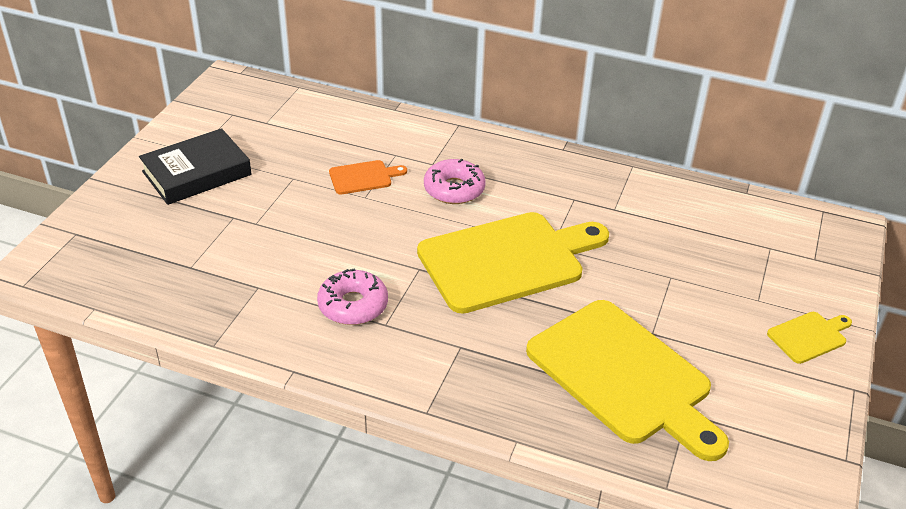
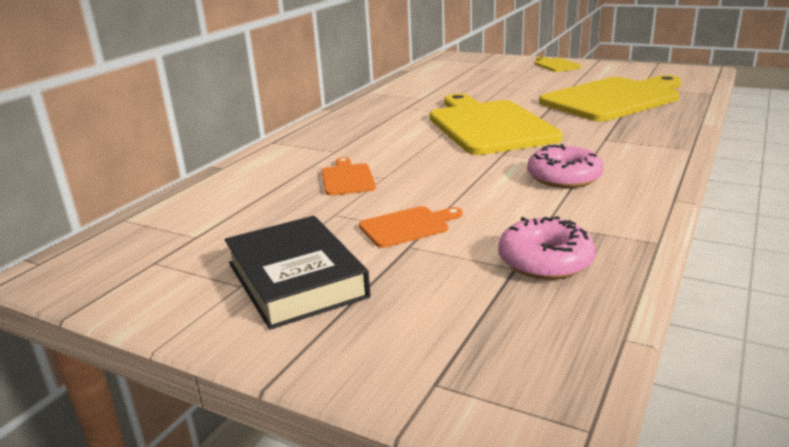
camera: 80 degrees left, 15 degrees down
(265, 215) = (407, 226): none -> orange cutting board
(454, 189) = (381, 143): pink donut -> pink donut (545, 261)

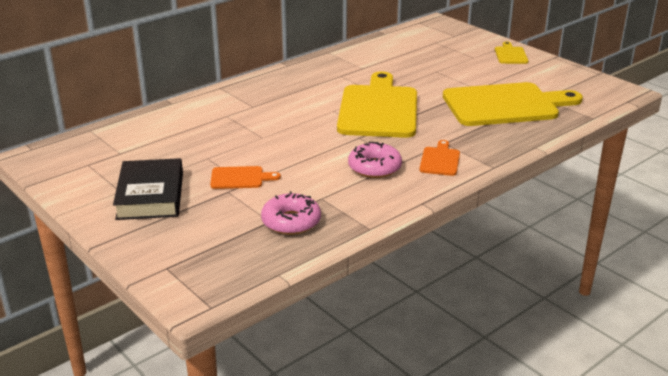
camera: 20 degrees right, 5 degrees up
(347, 178) = (239, 132): orange cutting board -> orange cutting board (440, 160)

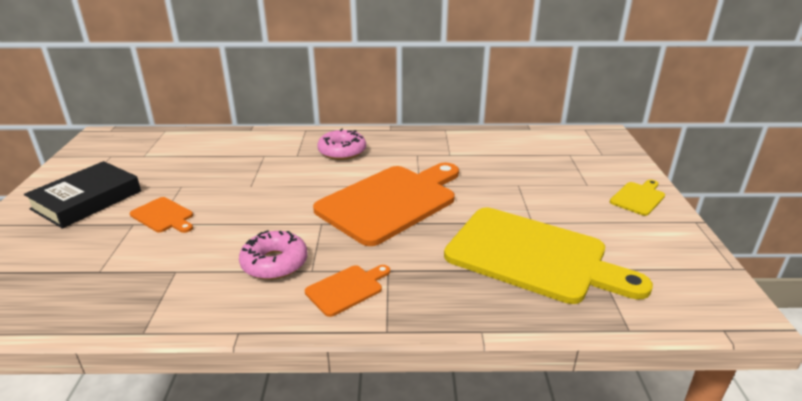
camera: 40 degrees right, 0 degrees up
(291, 222) = (109, 282): pink donut -> pink donut (342, 151)
(378, 109) = (390, 201): yellow cutting board -> orange cutting board

